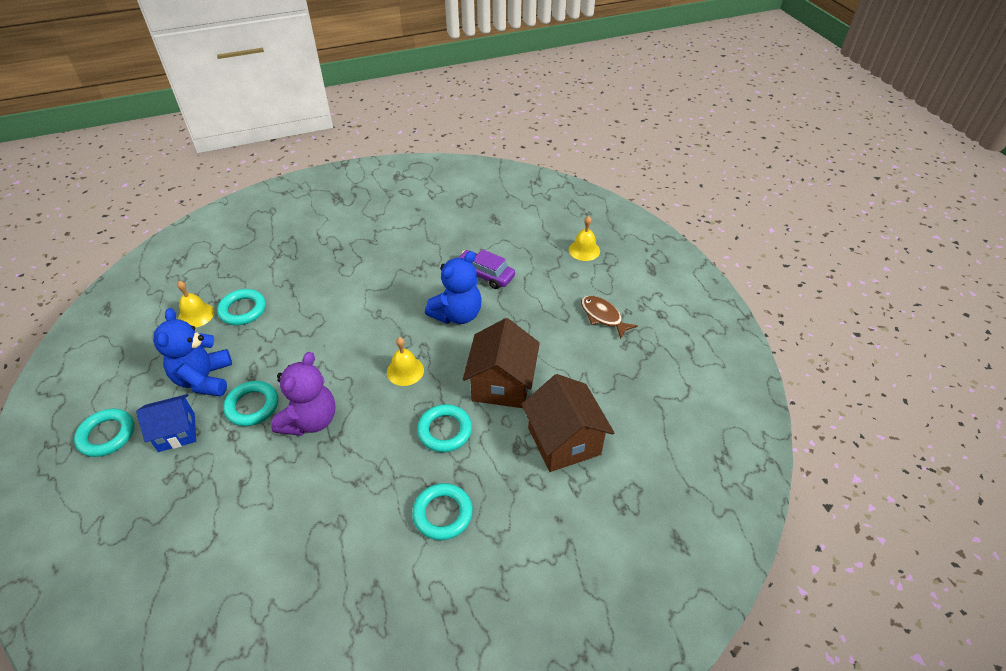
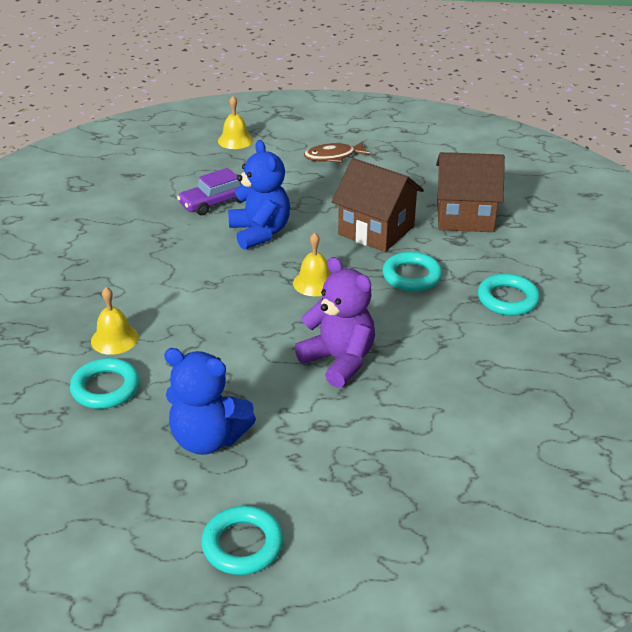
camera: 65 degrees left, 10 degrees down
(177, 432) = (283, 474): blue house -> none
(196, 315) = (75, 433): yellow bell -> yellow bell (114, 339)
(252, 406) = (285, 402): turquoise ring -> none

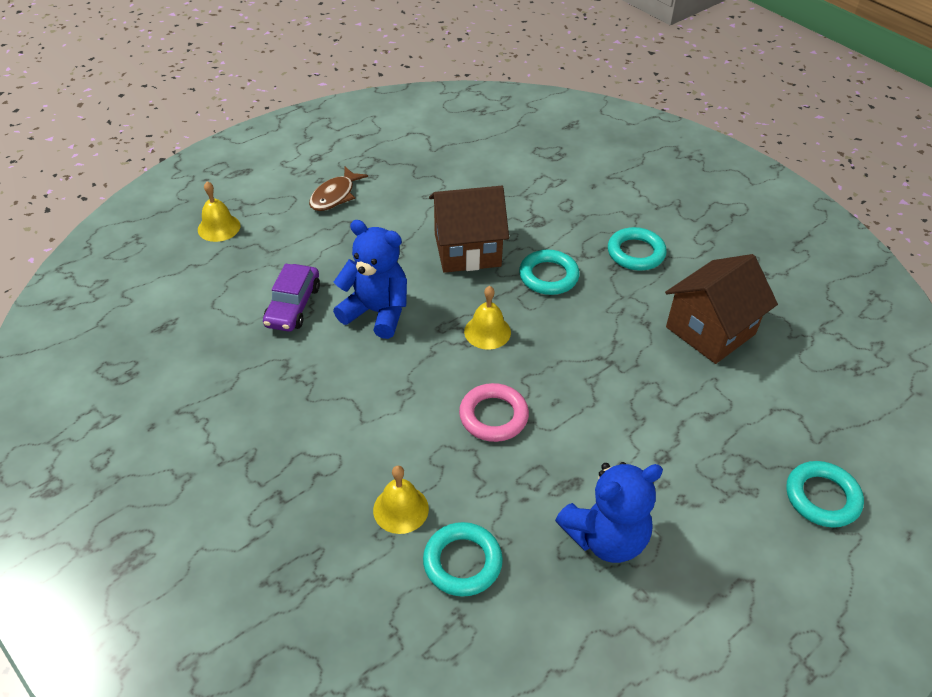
camera: 45 degrees left, 10 degrees up
(242, 545) = (750, 603): turquoise ring -> turquoise ring (822, 497)
(243, 329) = (493, 416): none -> pink ring
(339, 361) = (600, 390): purple teddy bear -> none
(464, 216) = (513, 196): brown house -> brown house (710, 330)

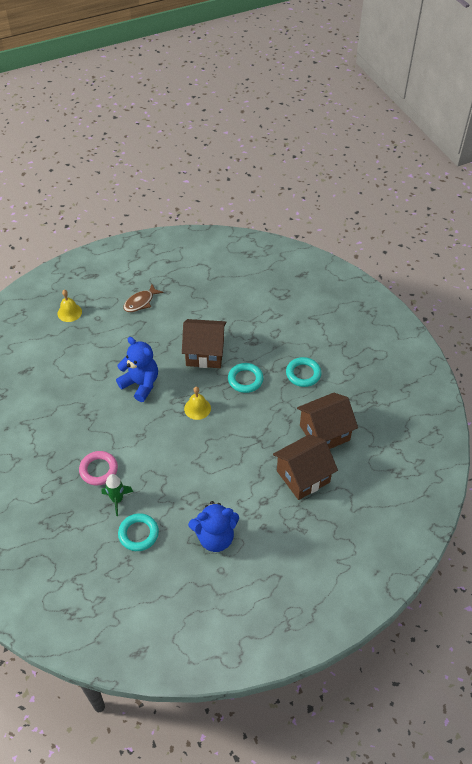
camera: 15 degrees right, 5 degrees up
(293, 306) = (96, 371): purple car -> none
(401, 509) = (117, 500): yellow bell -> green rocket
(493, 416) = (182, 459): pink ring -> pink ring (98, 470)
(709, 403) = (303, 476): none -> brown house
(822, 497) = (339, 542): turquoise ring -> none

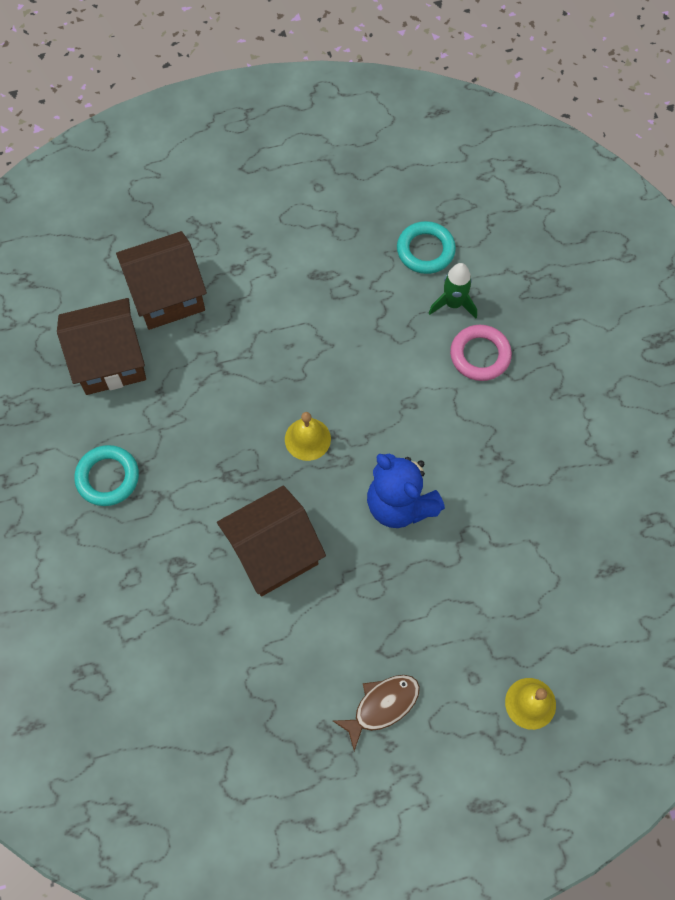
camera: 170 degrees left, 15 degrees up
(205, 353) = (273, 552): brown house -> brown house turned 45 degrees counterclockwise
(215, 537) = (317, 229): blue teddy bear -> none
(245, 380) = (213, 482): turquoise ring -> none

